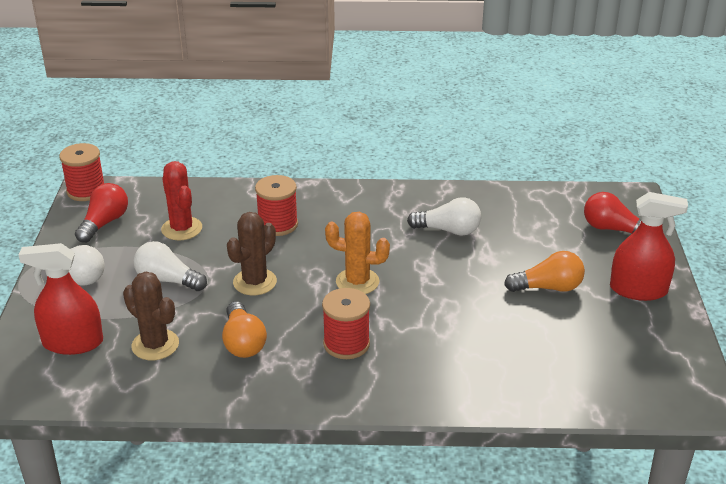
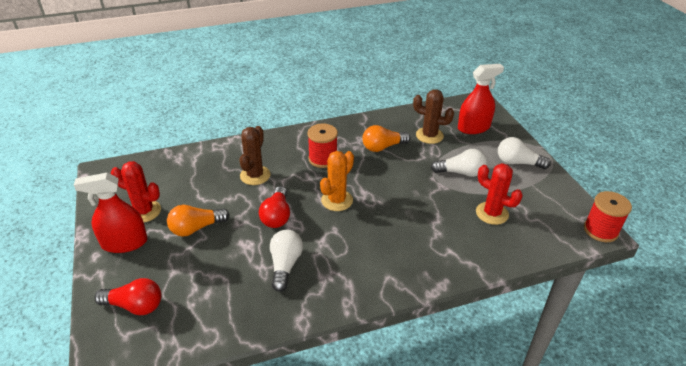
camera: 160 degrees right, 5 degrees up
(104, 223) = (550, 204): red light bulb -> red light bulb (277, 216)
(243, 342) = (383, 147): orange light bulb -> orange light bulb turned 75 degrees counterclockwise
(255, 282) = (405, 184): brown cactus -> brown cactus (255, 175)
(278, 224) = (425, 235): red spool -> none
(357, 282) = (337, 200): orange cactus -> orange cactus turned 45 degrees counterclockwise
(448, 230) = (285, 265): white light bulb -> white light bulb turned 105 degrees clockwise
(620, 323) = (144, 211): none -> red cactus

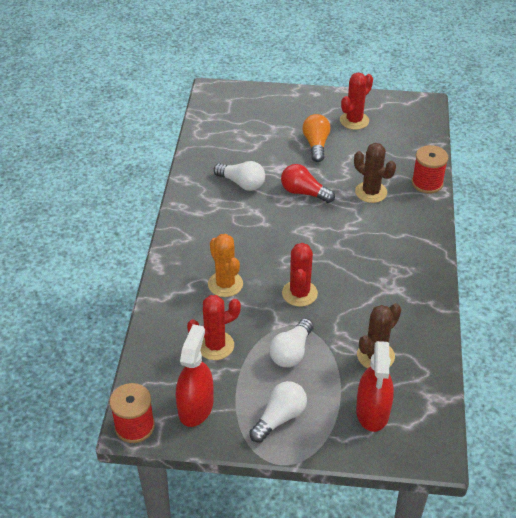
camera: 115 degrees right, 5 degrees up
(124, 243) = (321, 107): red spray bottle -> red spray bottle (195, 407)
(135, 306) = (252, 106): red light bulb -> none
(323, 159) = (374, 246): red spool -> red spool (427, 183)
(337, 200) = (302, 237): orange cactus -> orange cactus (225, 284)
(383, 147) = (372, 303): orange light bulb -> none
(402, 184) = (299, 293): none -> red cactus

